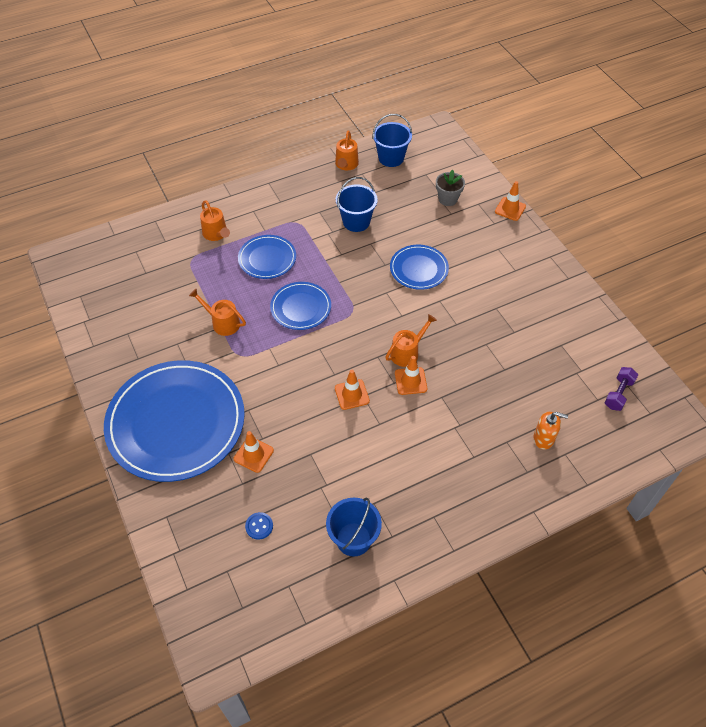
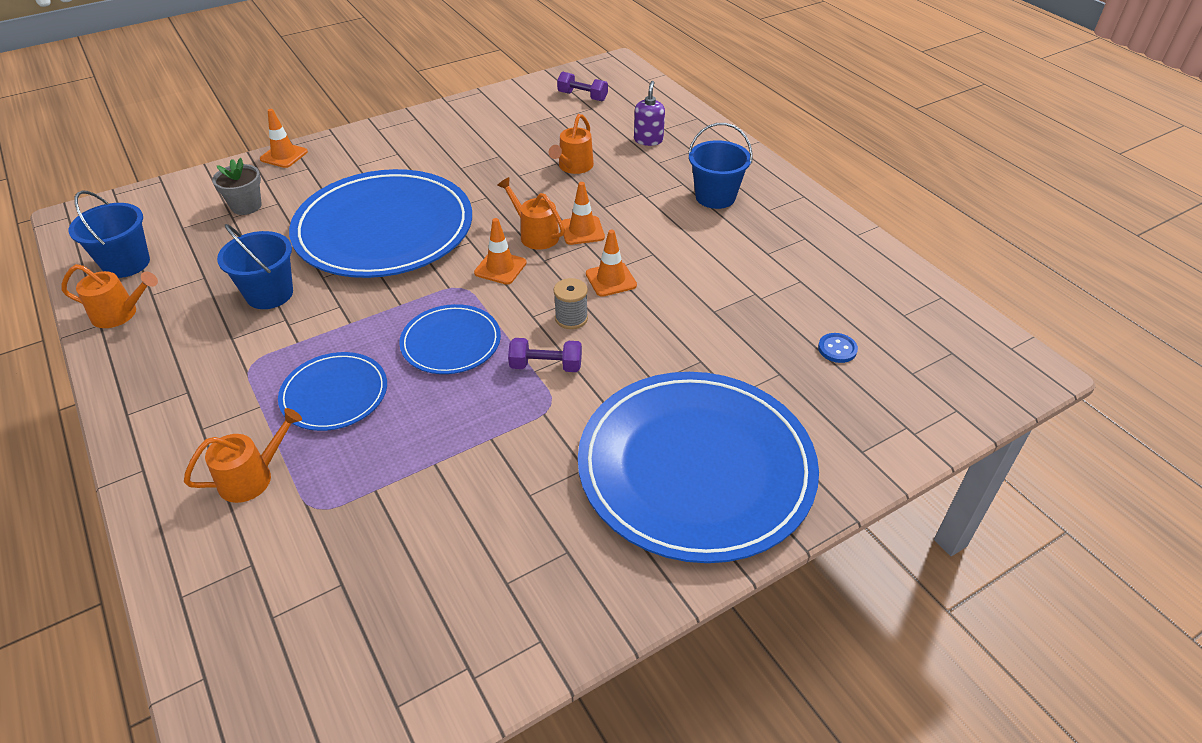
camera: 95 degrees left, 10 degrees down
(222, 323) = (481, 436): orange watering can -> orange watering can (573, 167)
(253, 454) = (730, 367): orange traffic cone -> orange traffic cone (500, 268)
(272, 354) = (546, 366): none -> purple dumbbell
(314, 369) = (571, 318): none -> grey spool
(353, 539) = (821, 266): blue bucket -> blue bucket (715, 197)
(419, 269) = (384, 229): blue plate -> blue plate, size x2.06
(544, 438) = (648, 140): orange soap dispenser -> purple soap dispenser

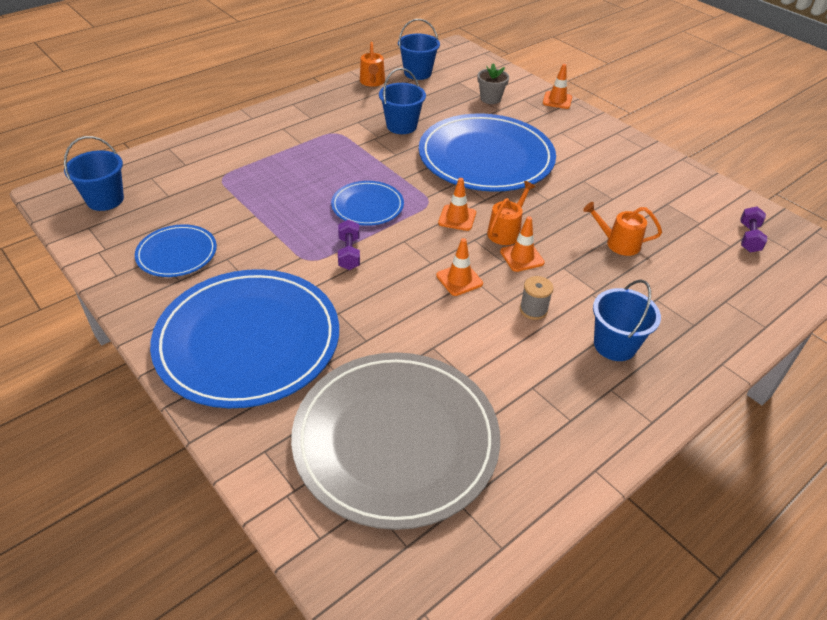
camera: 80 degrees right, 0 degrees up
(252, 477) = (245, 152): orange watering can -> none
(317, 689) = (105, 200): none -> blue bucket
(334, 394) = (312, 167): blue plate -> blue plate (177, 253)
(571, 318) = (405, 261): grey spool -> grey spool (533, 310)
(648, 140) = (695, 290): purple soap dispenser -> none
(837, 349) = (396, 439): blue button -> grey plate

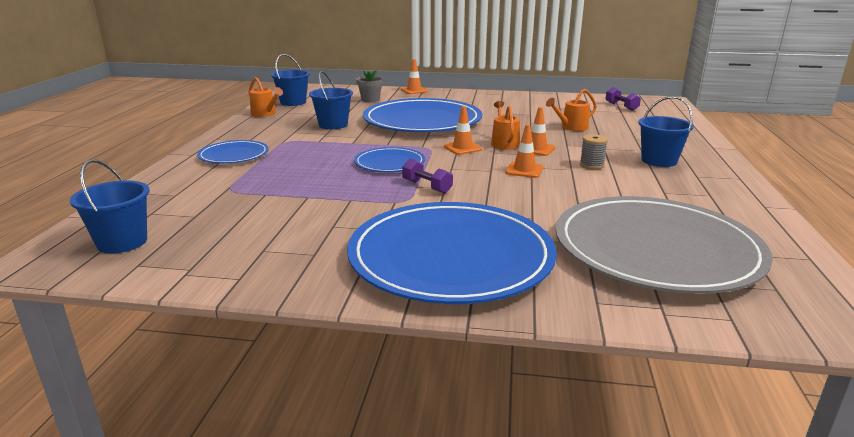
camera: 40 degrees left, 20 degrees down
(177, 253) = (278, 241): blue plate -> blue plate (234, 155)

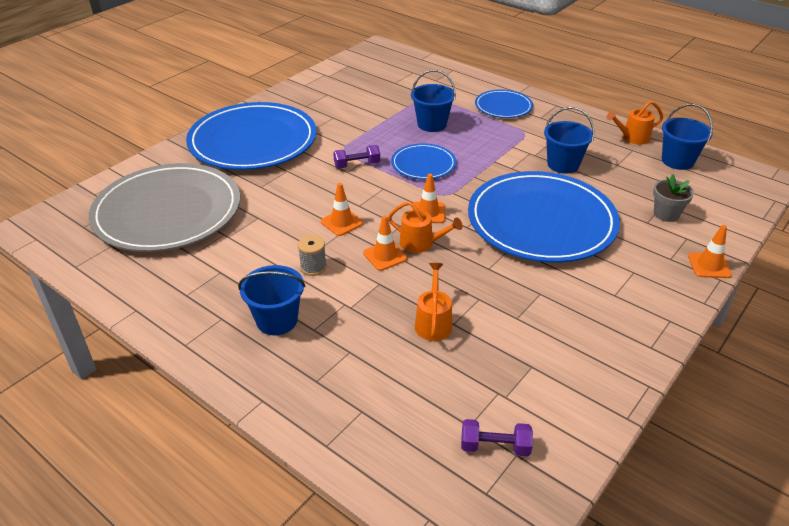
camera: 120 degrees right, 15 degrees up
(122, 242) = (379, 63): blue bucket -> blue bucket (432, 124)

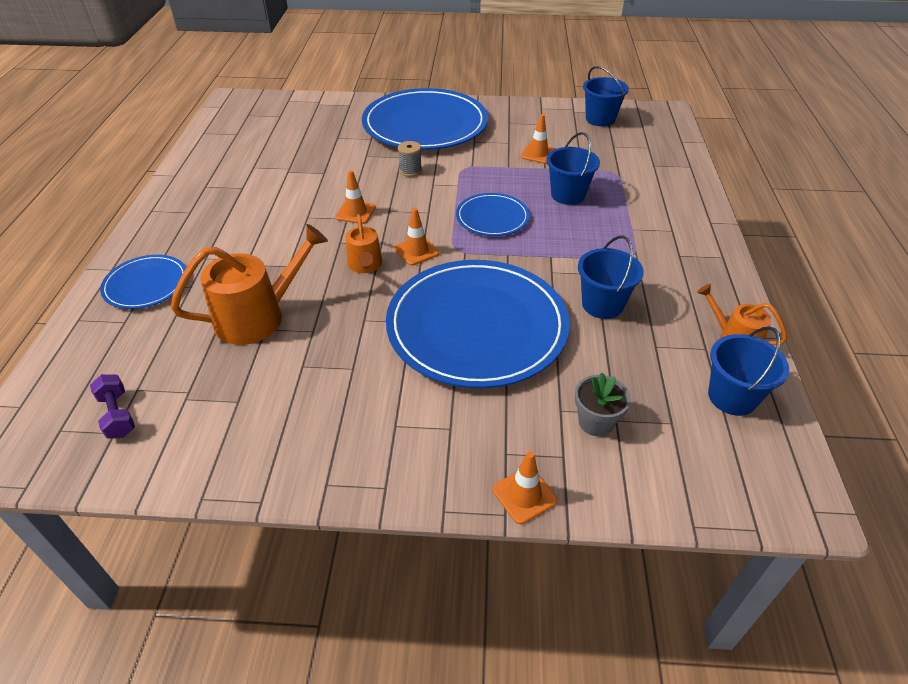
camera: 55 degrees right, 5 degrees up
(167, 212) = (294, 135): grey plate -> none
(277, 320) = (204, 236): blue bucket -> blue bucket (600, 119)
(313, 267) = (282, 225): grey spool -> grey spool (410, 171)
(357, 165) = (448, 184): purple dumbbell -> none
(385, 256) = (329, 253): orange traffic cone -> orange traffic cone (538, 154)
(433, 322) = (258, 316): orange watering can -> orange watering can, size x1.75
(503, 106) = (664, 223): blue plate -> blue plate (146, 284)

